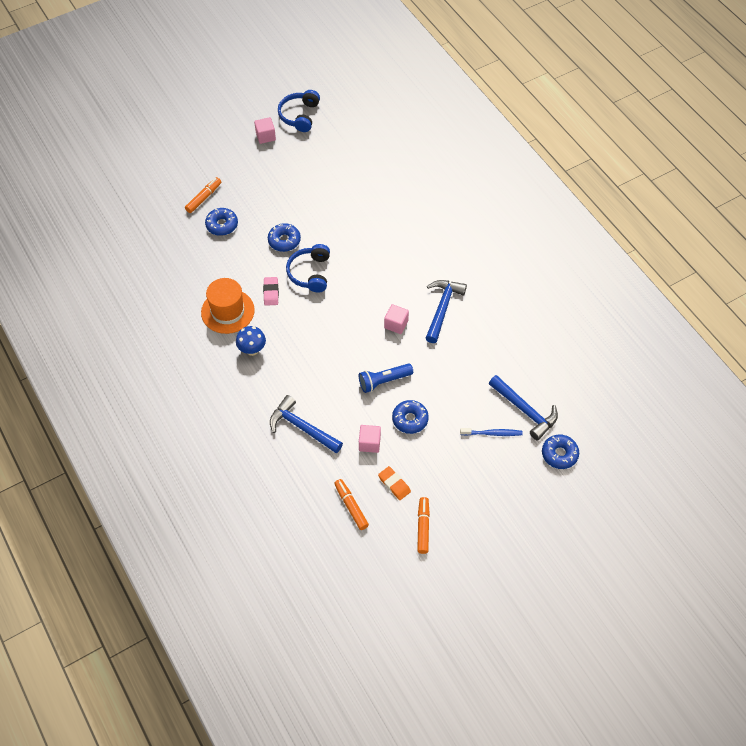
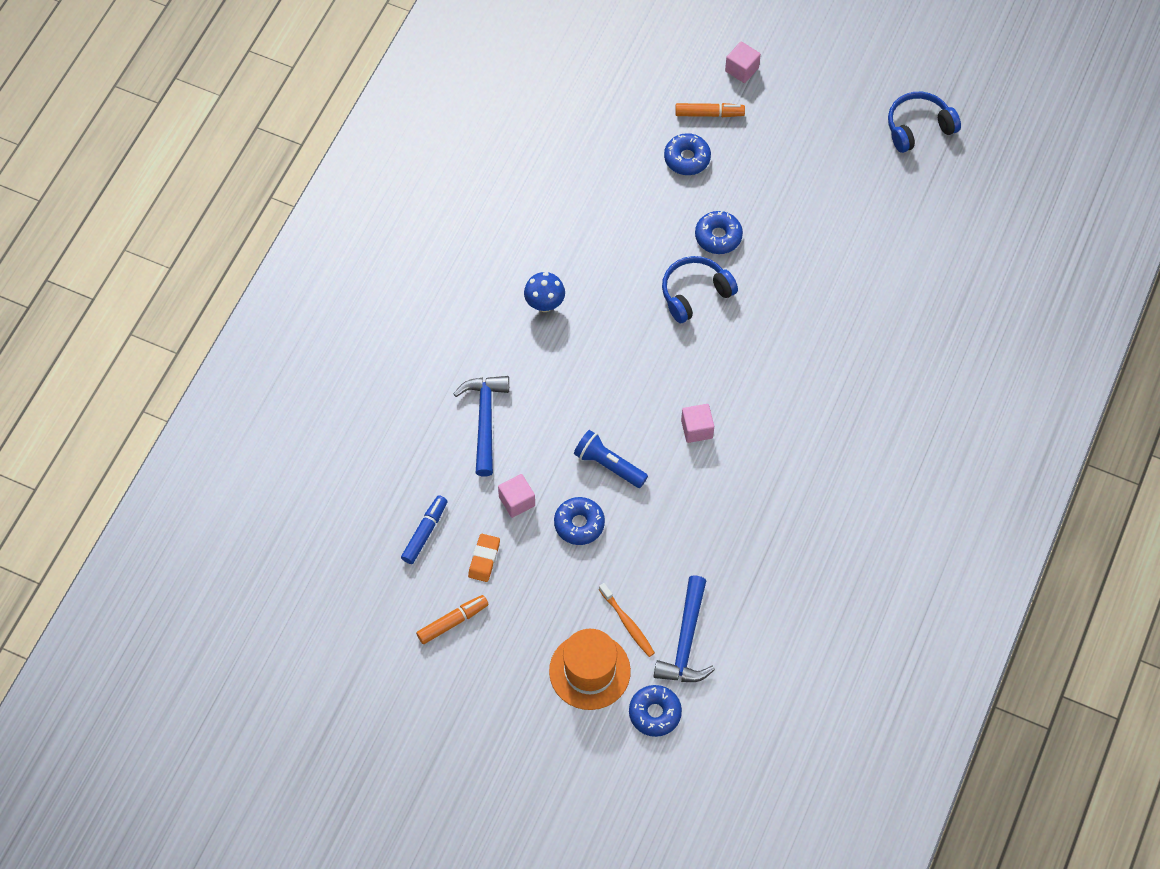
camera: 55 degrees right, 5 degrees up
(227, 311) = (575, 245): orange hat -> orange hat (589, 671)
(265, 136) = (854, 114): pink cube -> pink cube (741, 69)
(271, 292) = (635, 271): pink eraser -> none
(351, 506) = (425, 532): orange marker -> blue marker
(442, 308) = (759, 465): blue hammer -> none
(492, 433) = (627, 623): blue toothbrush -> orange toothbrush

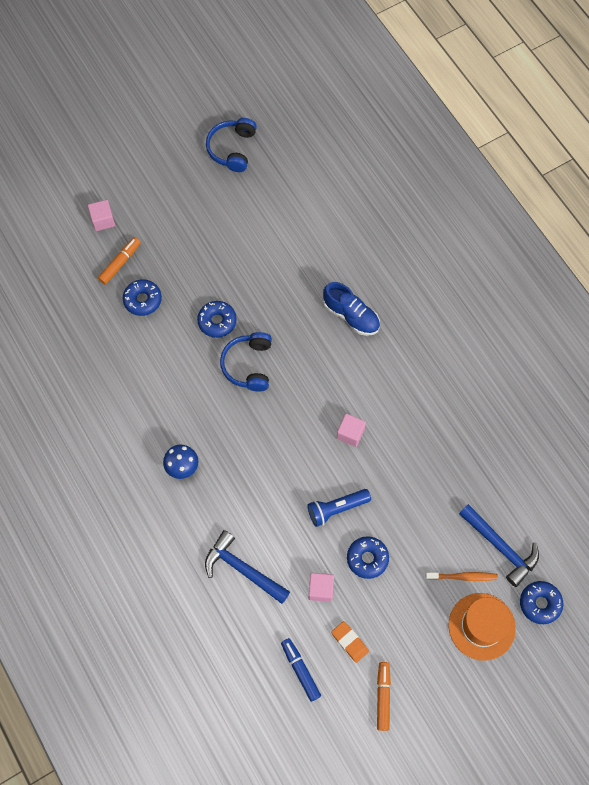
camera: 55 degrees left, 5 degrees up
(825, 351) = (351, 316): none -> blue shoe

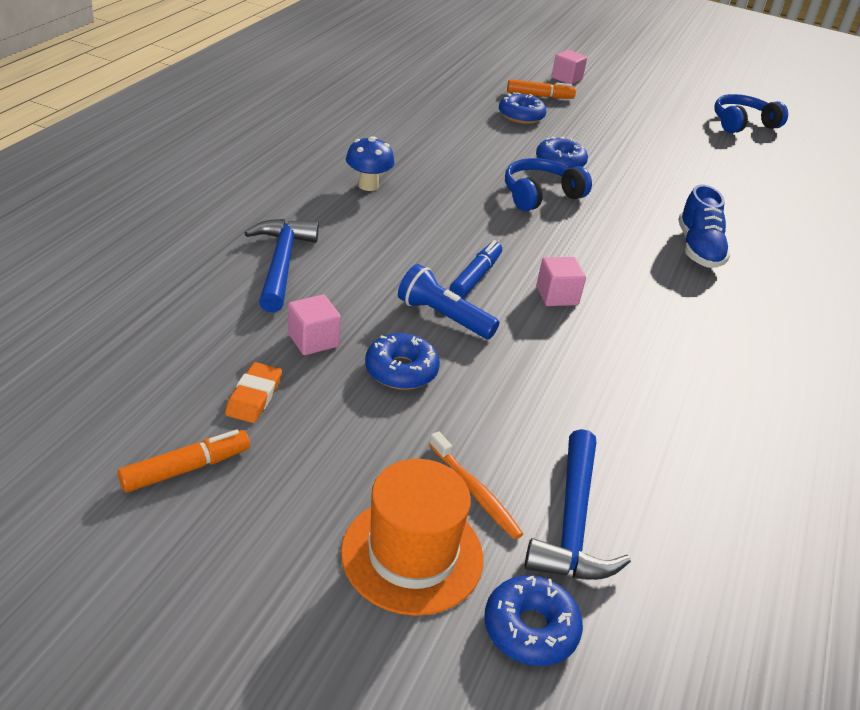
camera: 50 degrees right, 30 degrees down
(300, 670) = (170, 360): blue marker -> blue marker (475, 276)

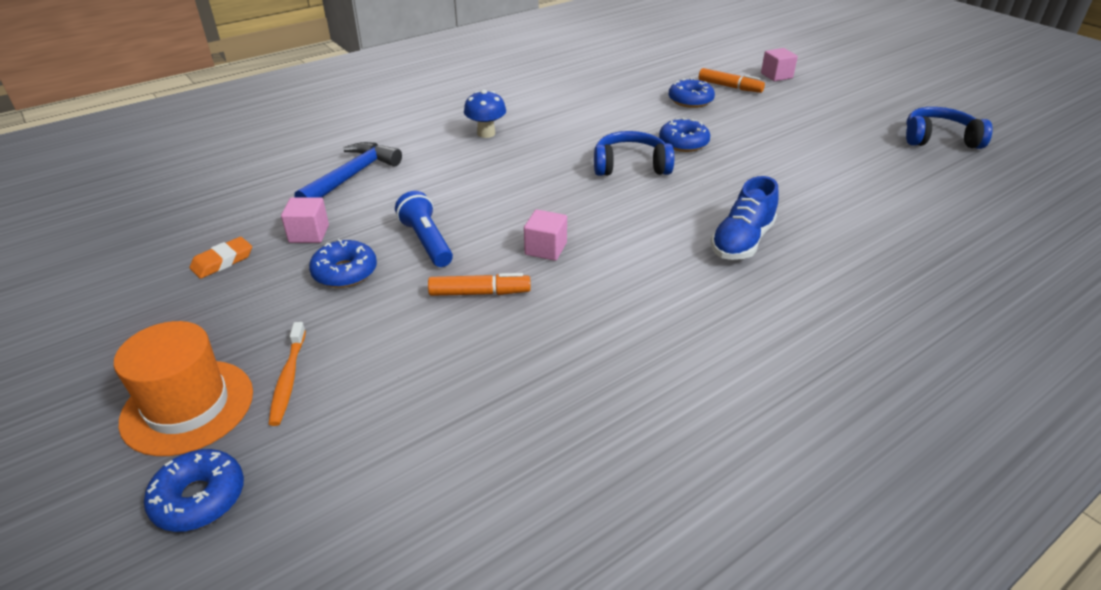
camera: 35 degrees right, 0 degrees up
(186, 468) = (124, 295): orange marker -> orange marker (480, 293)
(475, 276) = (491, 218): blue marker -> none
(573, 522) = (334, 431): blue hammer -> none

